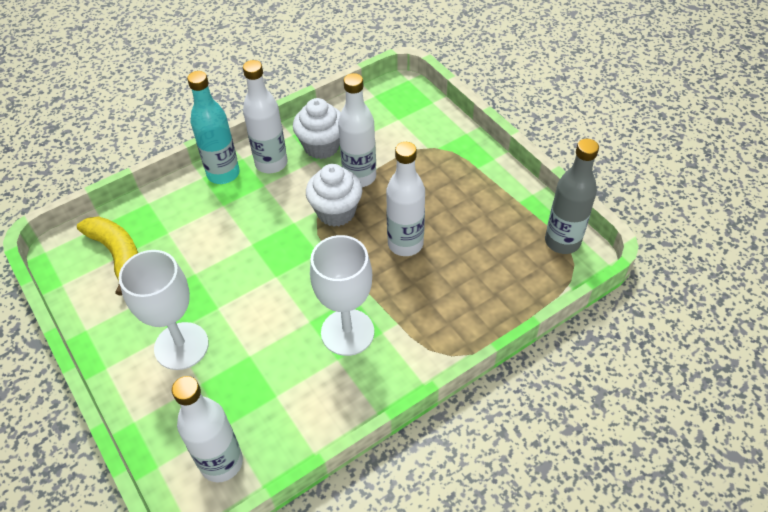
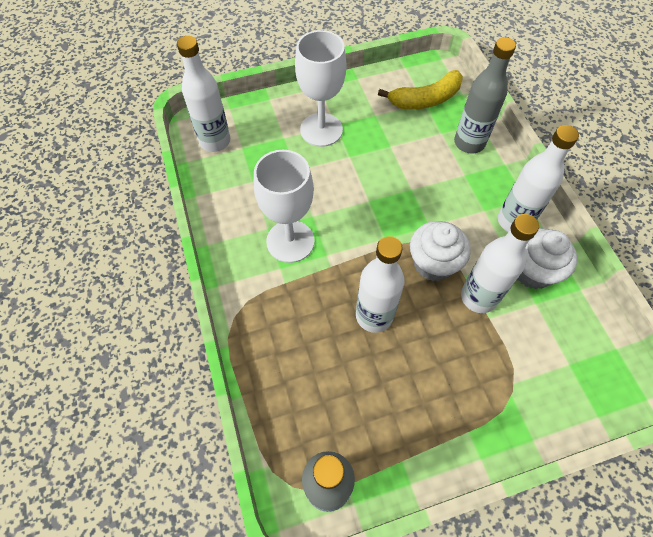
camera: 105 degrees right, 10 degrees up
(179, 207) = (469, 143): none -> grey bottle
(223, 174) = (506, 180): turquoise bottle -> none

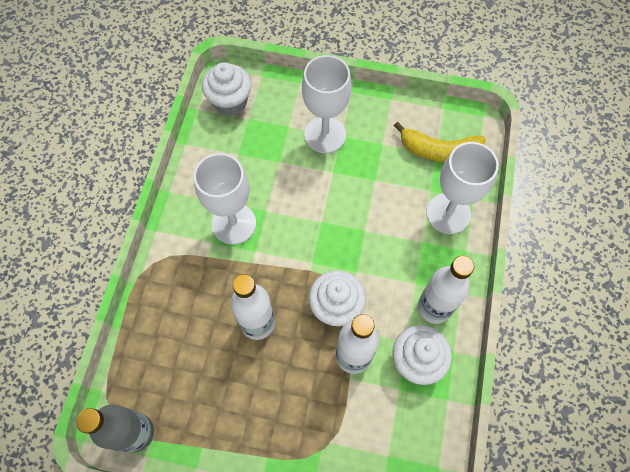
camera: 30 degrees right, 5 degrees up
(215, 141) = (230, 102): white bottle -> white cupcake
(469, 143) = (448, 213): grey bottle -> white goblet

